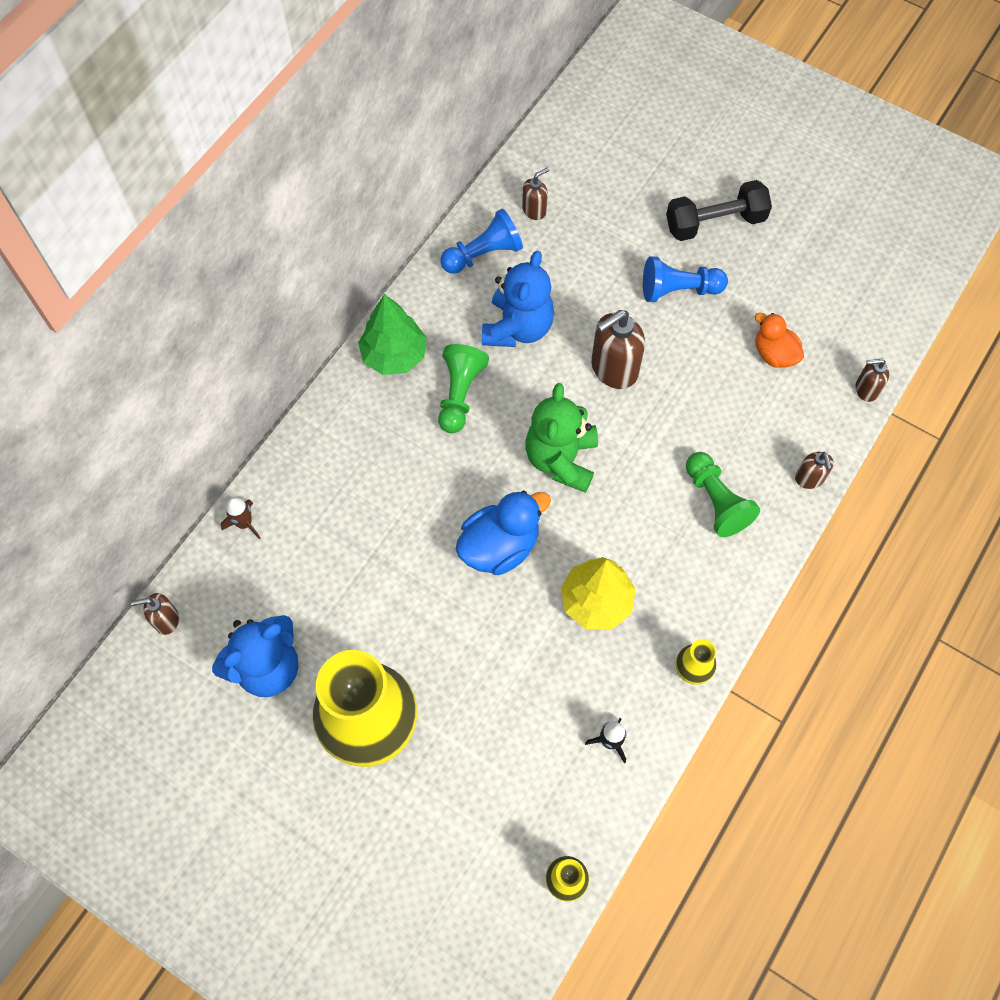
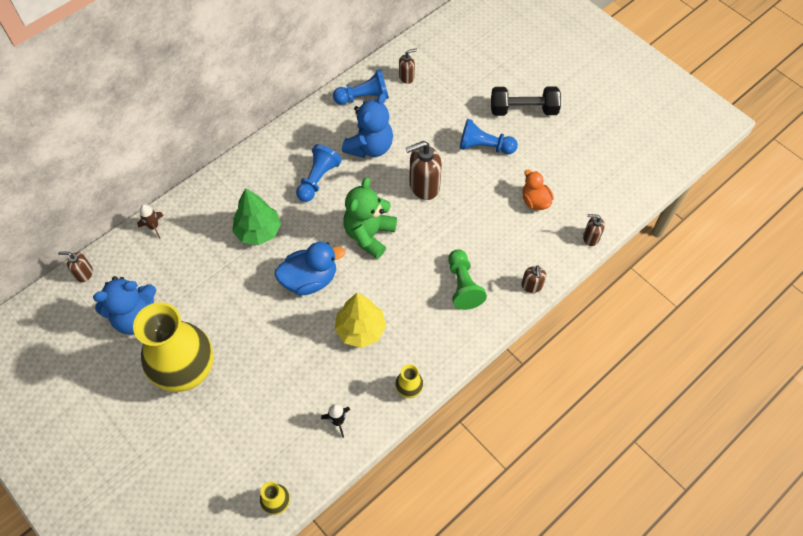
camera: 15 degrees right, 5 degrees down
(394, 355) = (285, 146): green tree -> green tree (258, 231)
(459, 394) = (318, 179): green pawn -> blue pawn

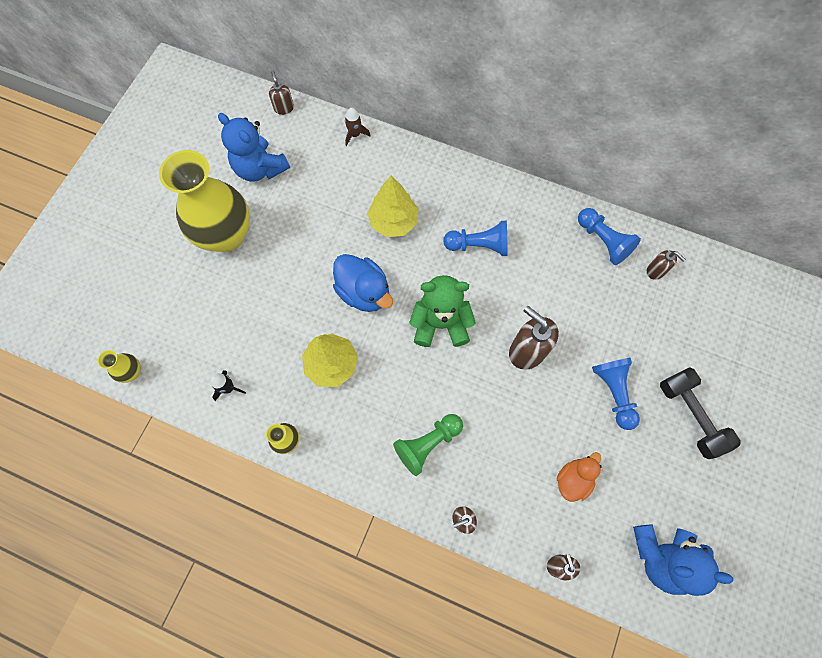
camera: 65 degrees right, 10 degrees up
(258, 231) = (393, 222): green tree -> yellow tree
(370, 147) = (545, 276): blue teddy bear -> blue teddy bear (660, 556)

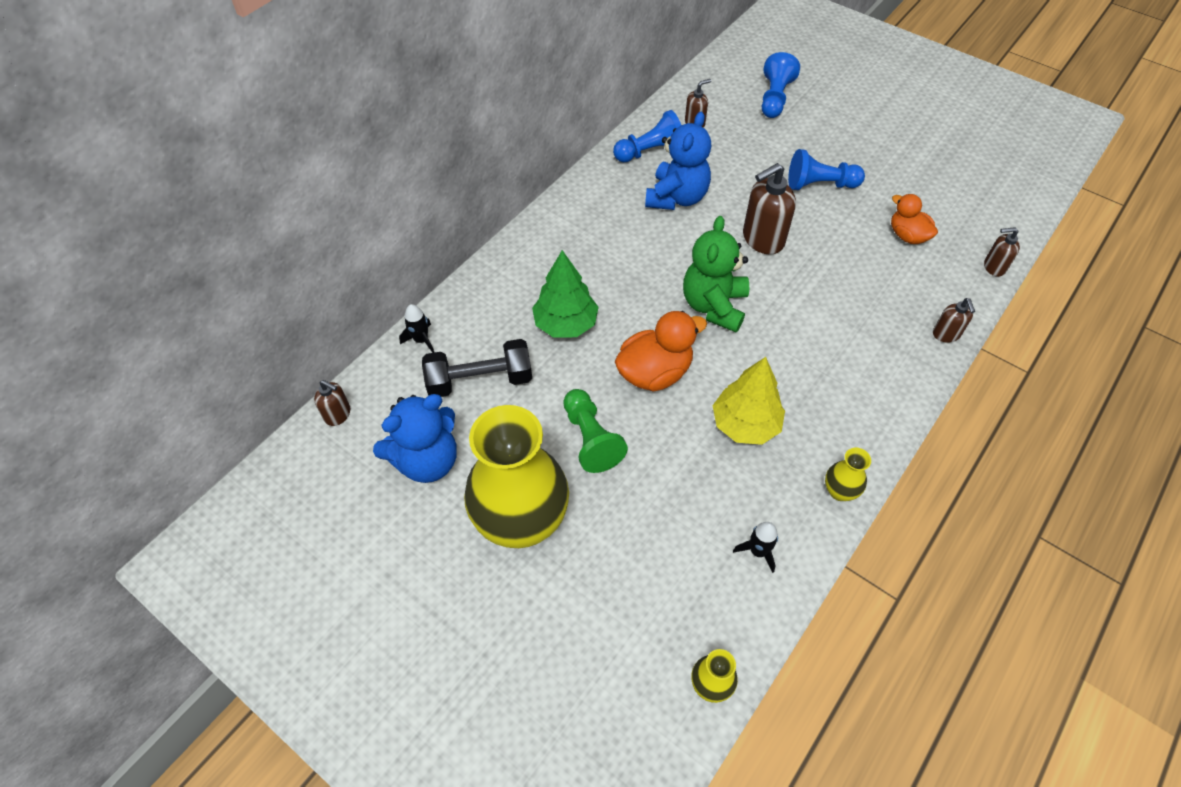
camera: 75 degrees left, 15 degrees down
(284, 108) = (338, 414): brown soap dispenser -> brown soap dispenser turned 150 degrees counterclockwise
(355, 135) = (421, 340): brown rocket -> black rocket
(364, 292) = (655, 372): blue duck -> orange duck
(393, 222) = (566, 324): yellow tree -> green tree
(427, 444) = (858, 348): green pawn -> green pawn (591, 439)
(478, 245) = (624, 251): blue pawn -> blue pawn (774, 98)
(660, 556) = (984, 193): blue teddy bear -> blue teddy bear (676, 197)
(690, 415) = (850, 139): black dumbbell -> black dumbbell (480, 380)

